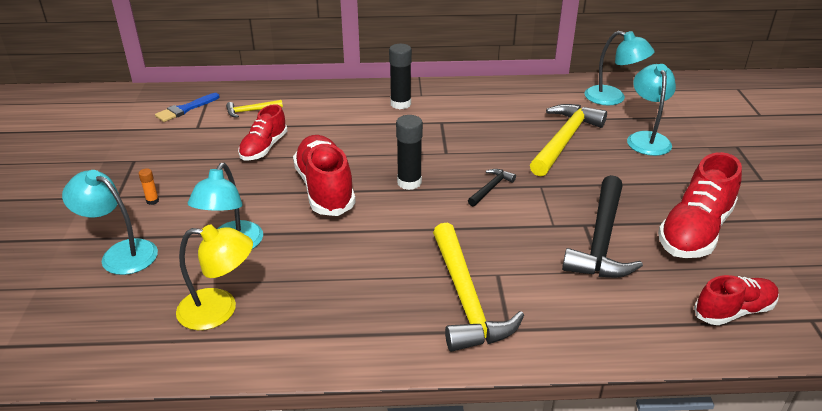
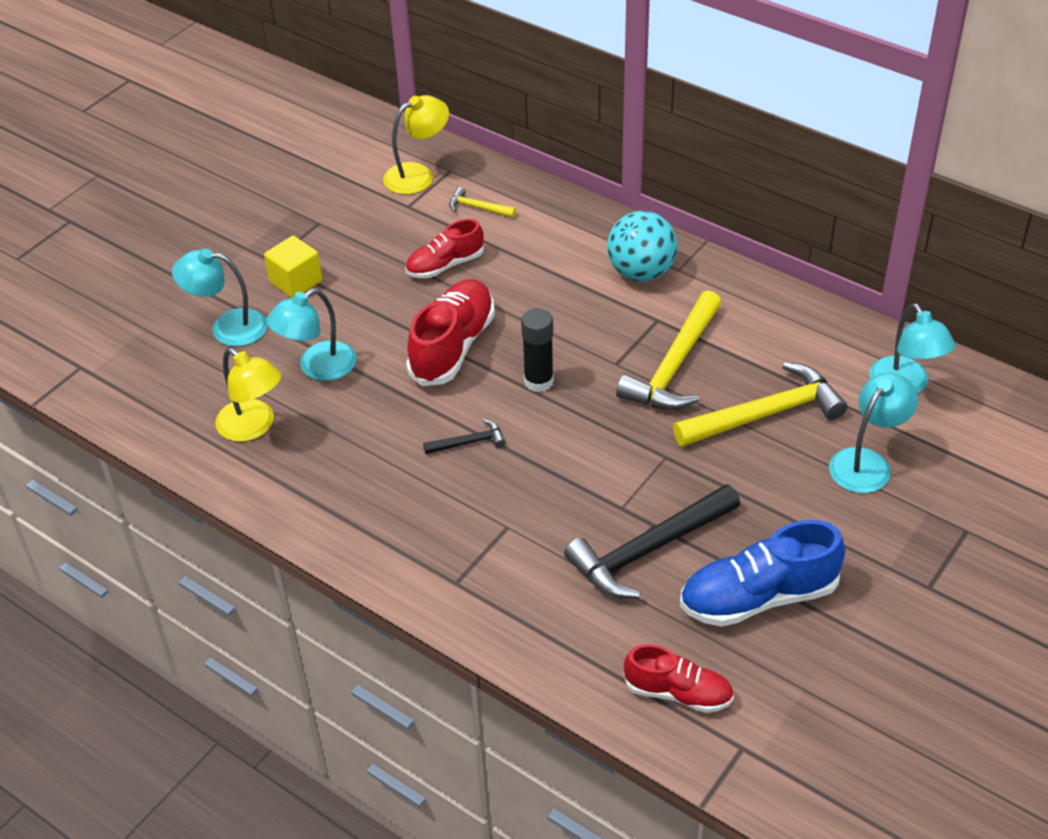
camera: 40 degrees right, 10 degrees up
(120, 253) = (227, 327): turquoise lamp -> turquoise lamp turned 60 degrees counterclockwise
(152, 201) = (296, 281): orange glue stick -> yellow cube
(185, 109) = (418, 175): blue brush -> yellow lamp
(400, 104) = (641, 272): black glue stick -> turquoise ball
(465, 299) = (452, 533): yellow hammer -> yellow hammer (674, 366)
(491, 188) = (611, 431): black hammer -> black hammer (469, 442)
(695, 231) = (758, 597): red shoe -> blue shoe

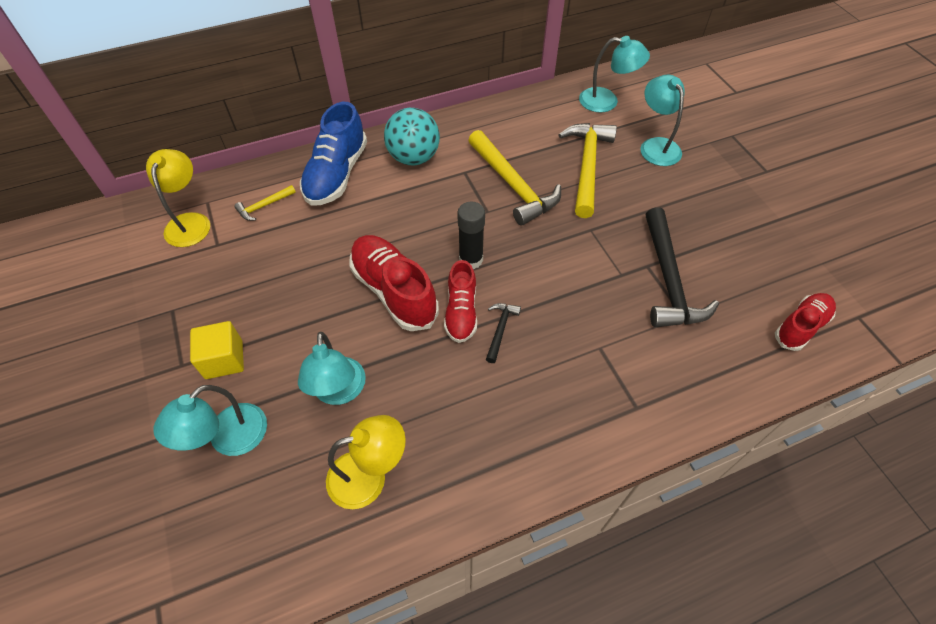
camera: 60 degrees left, 10 degrees up
(445, 265) = (304, 254): red shoe -> red shoe (461, 312)
(758, 597) = (738, 247): blue shoe -> blue shoe (336, 174)

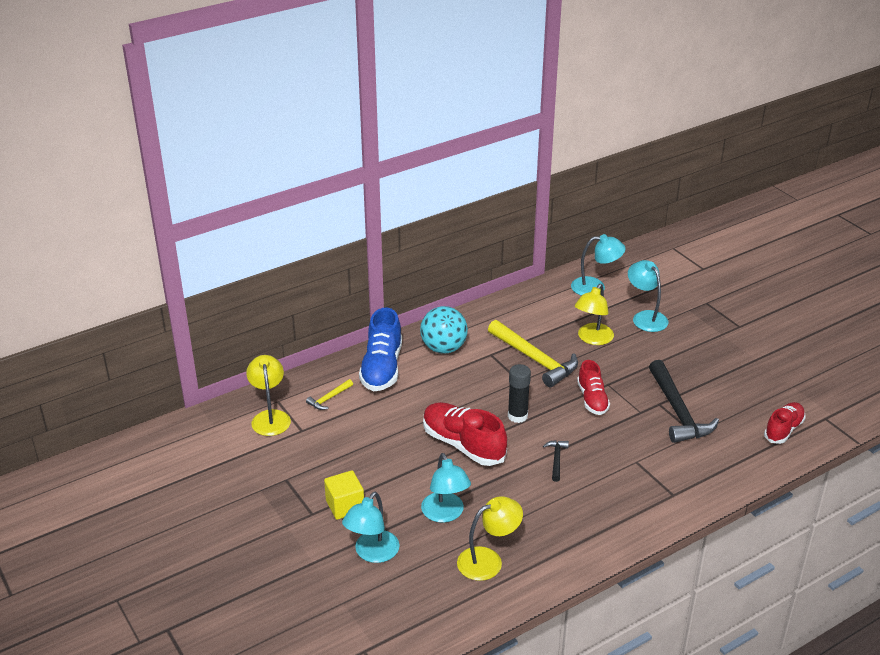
camera: 10 degrees left, 20 degrees down
(461, 312) = (522, 452): red shoe -> red shoe (592, 399)
(587, 166) = (592, 339): yellow hammer -> yellow lamp

